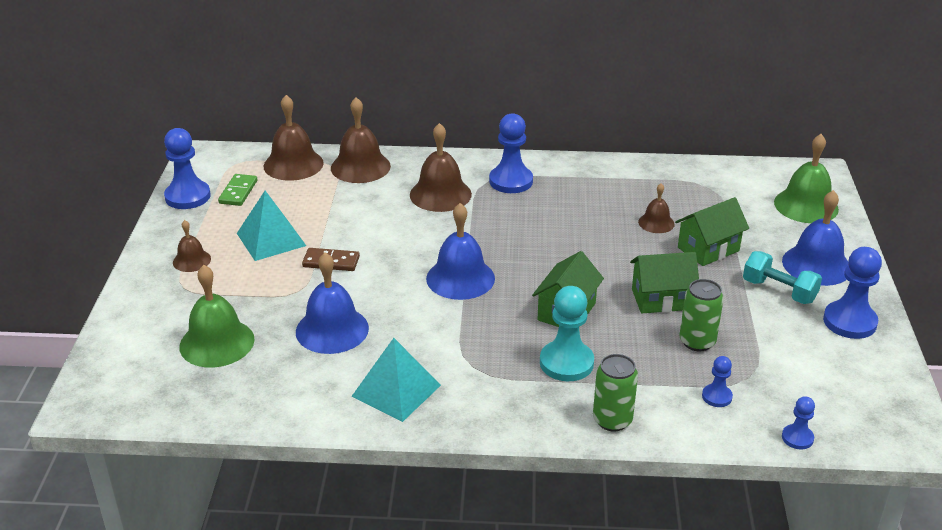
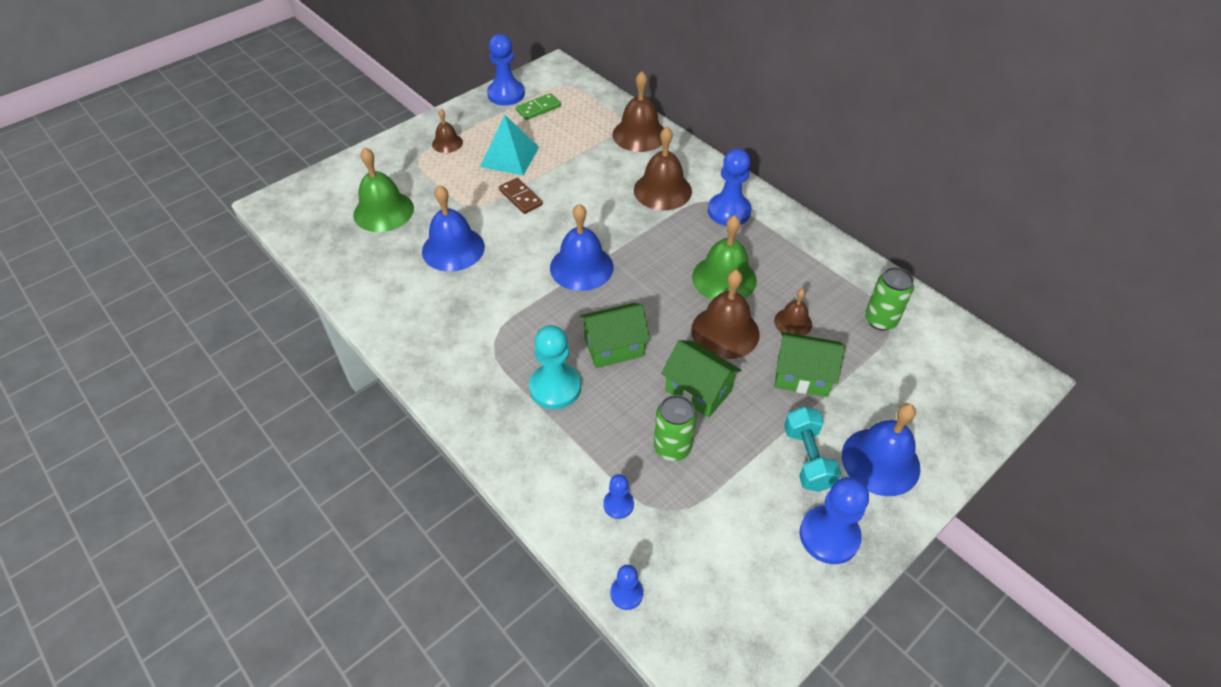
camera: 45 degrees right, 15 degrees up
(293, 164) = (599, 107): brown bell -> brown bell (725, 332)
(396, 390) = (427, 322): turquoise pyramid -> none
(612, 420) = (520, 457): green can -> green can (880, 320)
(806, 205) = (958, 399): green bell -> green bell (724, 278)

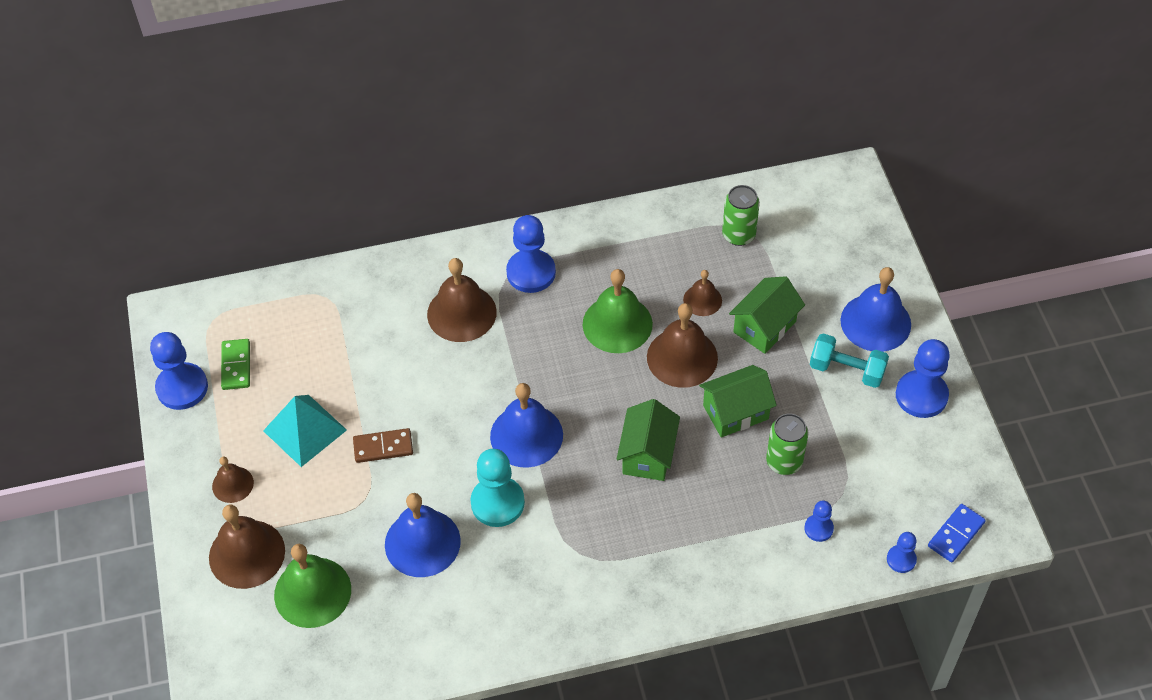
camera: 60 degrees left, 5 degrees up
(555, 387) = (667, 524): turquoise pawn -> turquoise pawn (497, 503)
(639, 134) = (357, 290): brown bell -> brown bell (247, 554)
(687, 637) = (956, 534): none -> blue domino

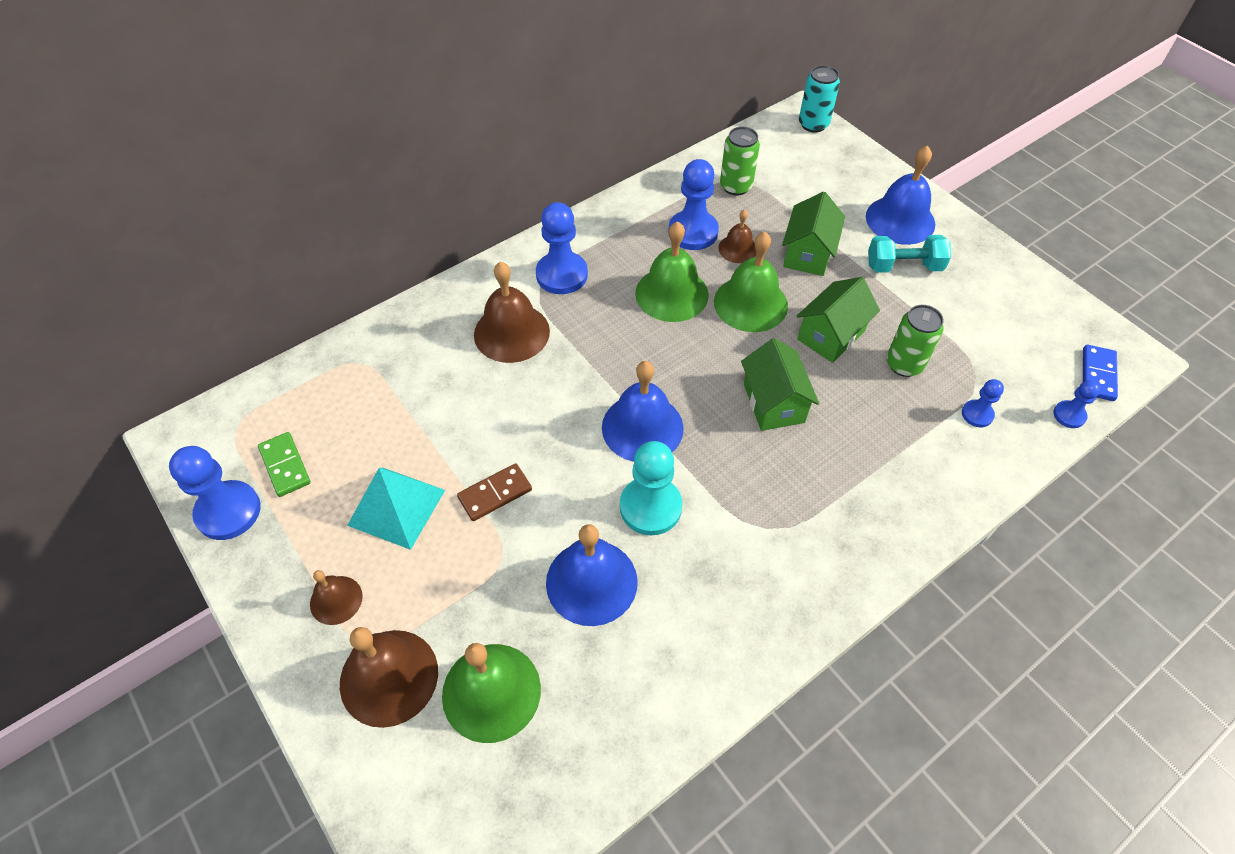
camera: 25 degrees left, 0 degrees up
(682, 357) = (750, 303): brown bell -> green bell
(857, 191) = (813, 124): none -> turquoise can
(921, 395) = (981, 266): blue pawn -> blue pawn (693, 232)

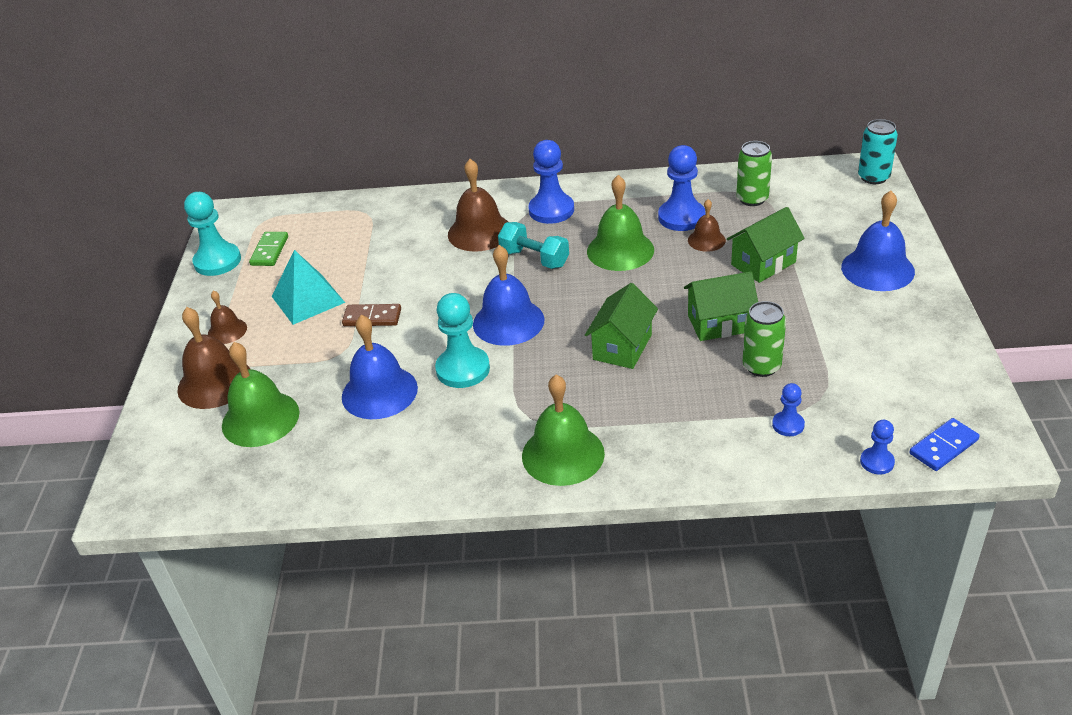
camera: 40 degrees right, 15 degrees down
(228, 511) = (217, 261): blue pawn -> turquoise pawn
(750, 303) = (676, 278): green bell -> green bell (563, 454)
(903, 266) = (841, 302): turquoise dumbbell -> turquoise dumbbell (534, 258)

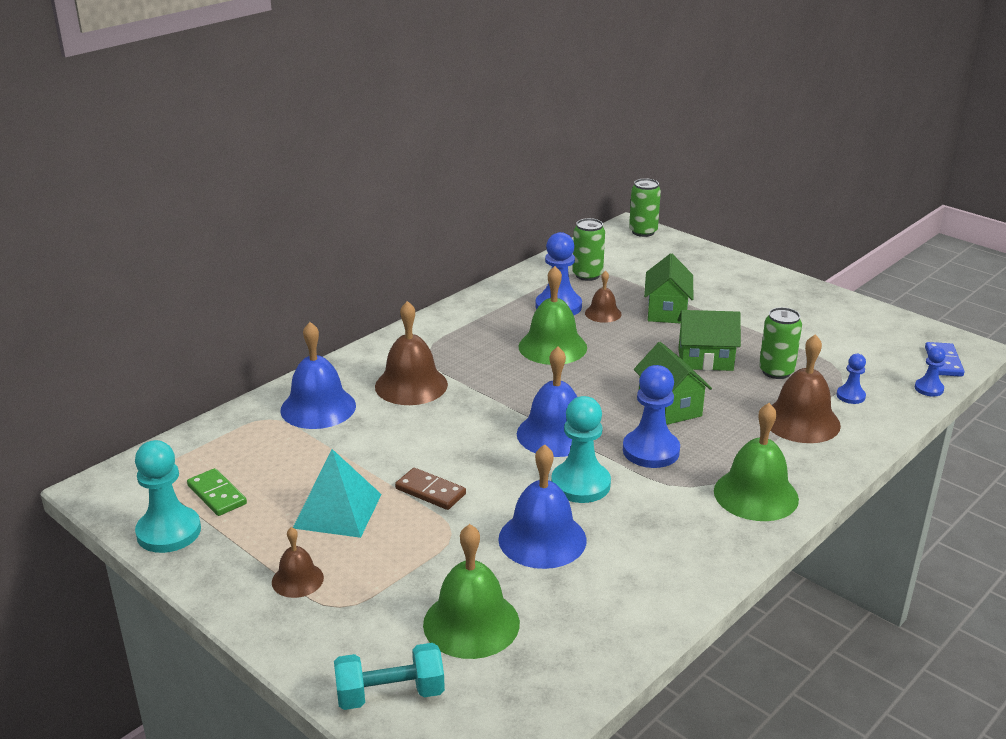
camera: 50 degrees left, 10 degrees down
(215, 382) = (367, 626): brown bell -> brown bell (801, 421)
(372, 317) = (430, 491): brown domino -> brown domino turned 75 degrees clockwise
(534, 258) = (495, 382): turquoise dumbbell -> turquoise dumbbell (390, 694)
(551, 210) = (446, 344): blue pawn -> blue pawn (651, 451)
(719, 323) = (705, 359): green house -> green house turned 60 degrees clockwise
(873, 177) = (643, 232): turquoise can -> green can
(877, 269) = (740, 283): blue bell -> blue bell (318, 407)

